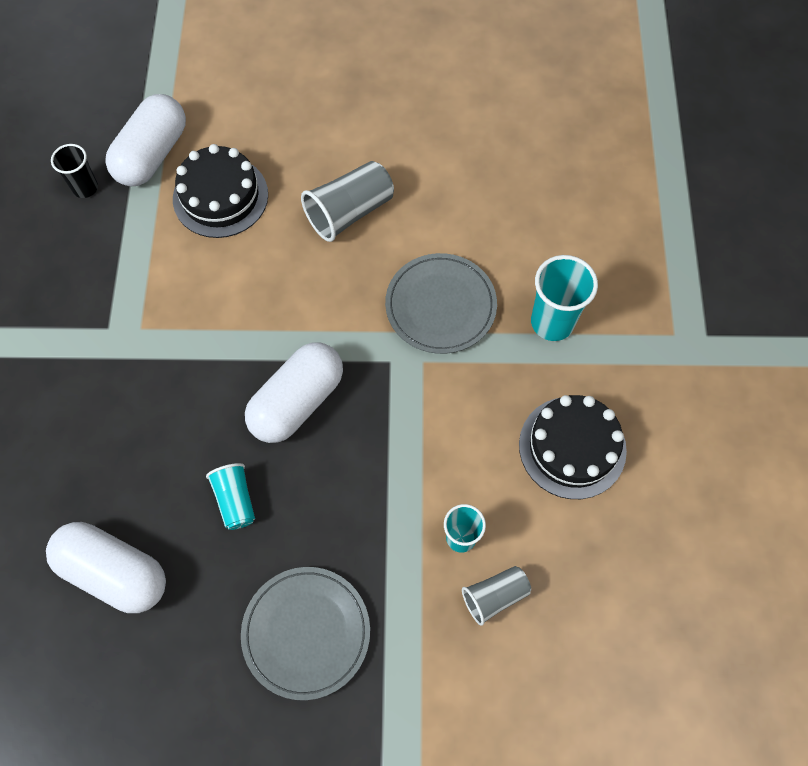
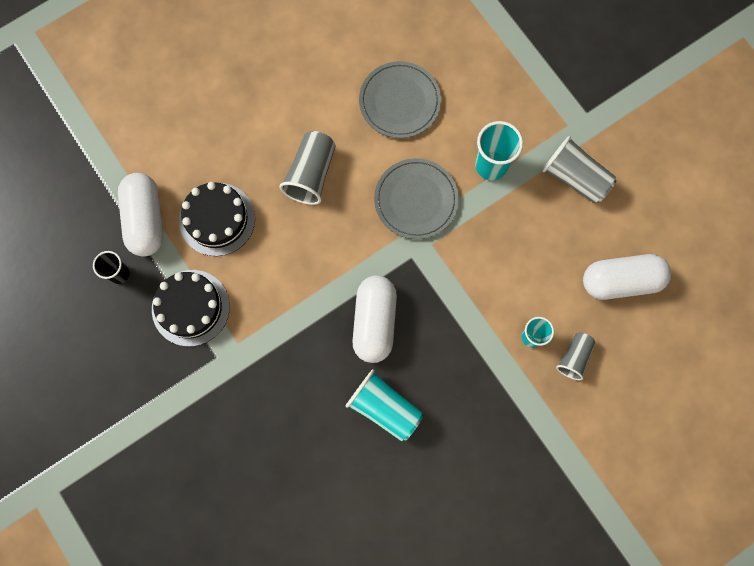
camera: 35 degrees left, 10 degrees up
(114, 572) = (347, 500): white capsule -> white capsule (621, 281)
(235, 500) = (384, 408): turquoise cup -> turquoise cup, size x1.60
(306, 632) = (485, 453): grey plate -> grey plate (399, 101)
(572, 447) = (556, 238): black cake -> black cake (190, 307)
(642, 395) = (575, 177): none -> grey cup

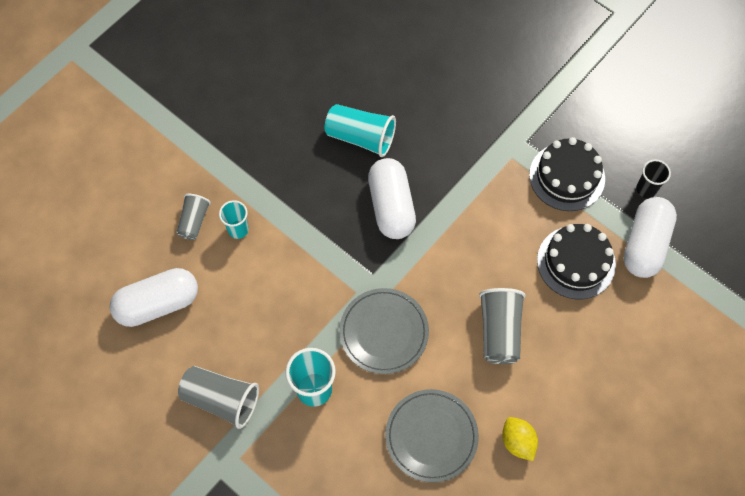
camera: 165 degrees right, 10 degrees down
(146, 219) = (644, 244): white capsule -> white capsule turned 45 degrees clockwise
(328, 79) = (517, 441): none -> yellow lemon

